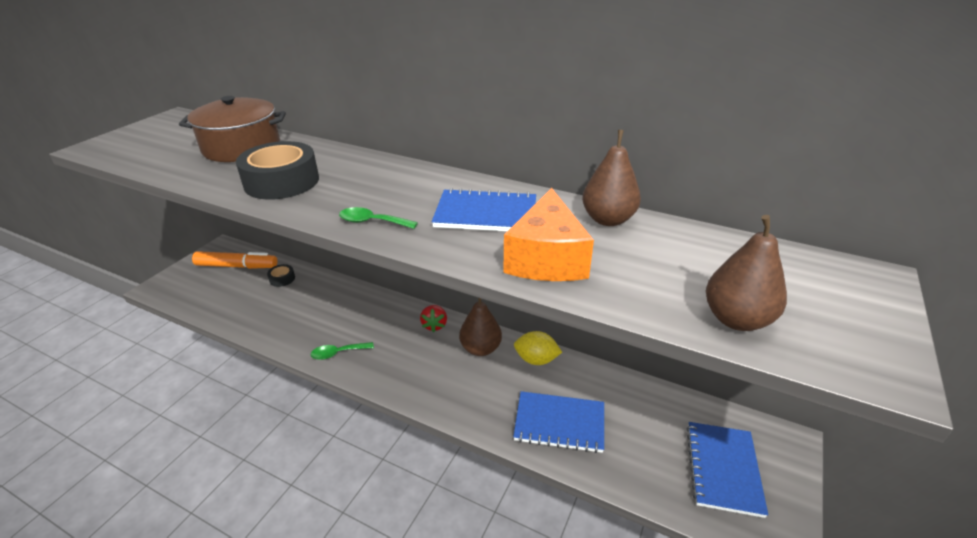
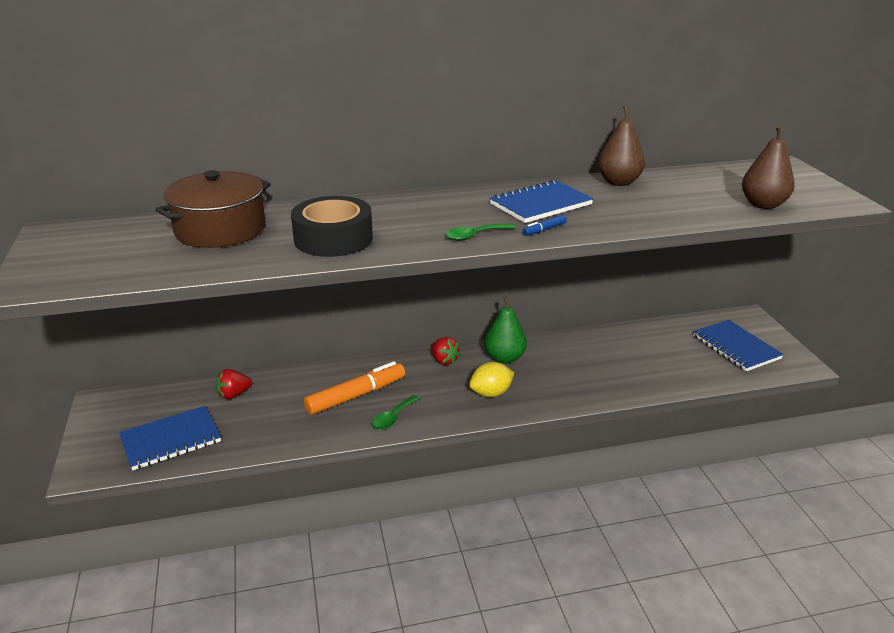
camera: 40 degrees left, 5 degrees down
(236, 266) = (156, 408): orange marker -> orange marker (355, 396)
(282, 279) = (233, 394): black tape -> red strawberry
(437, 241) = (544, 230): none -> blue marker
(480, 349) = (504, 358): brown pear -> green pear
(536, 360) = (554, 345): yellow lemon -> yellow lemon (491, 393)
(547, 258) = (626, 213): orange cheese -> none
(559, 423) = (621, 373): blue notebook -> blue notebook (171, 440)

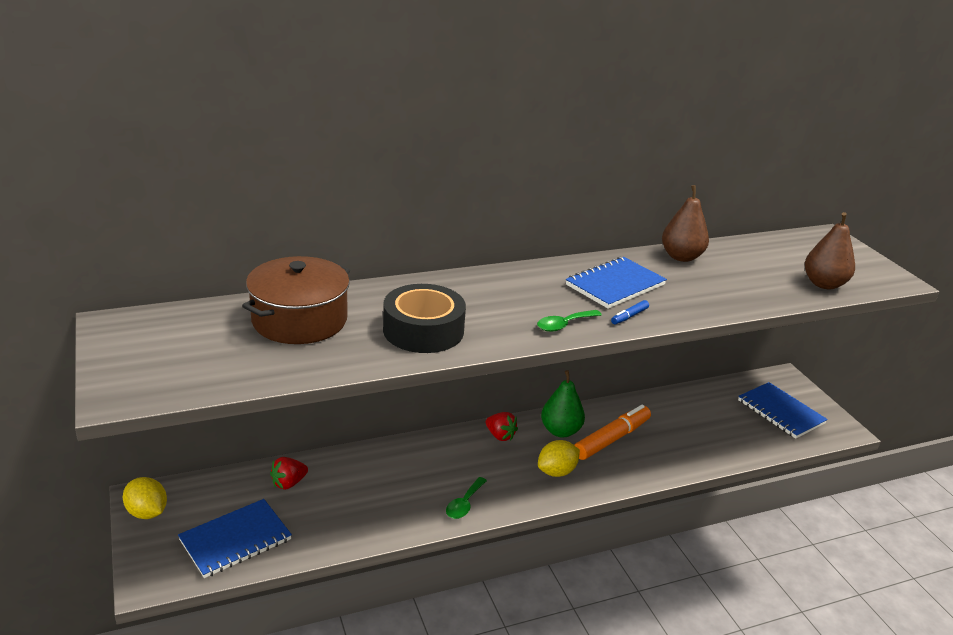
camera: 10 degrees left, 0 degrees up
(100, 414) = (147, 512): none -> yellow lemon
(355, 396) = (419, 480): orange marker -> orange marker (611, 439)

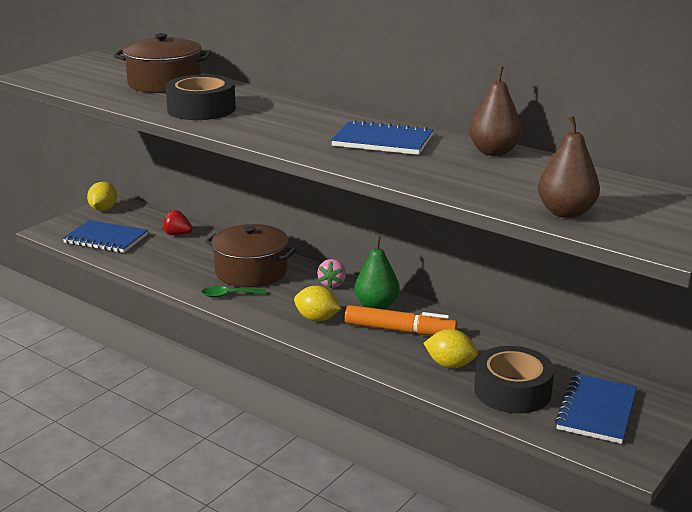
camera: 60 degrees right, 5 degrees down
(429, 470) = (251, 272): none -> brown pot
(500, 436) = (332, 284): red strawberry -> pink strawberry
(564, 325) = (279, 139): green spoon -> none
(629, 316) = (333, 154): blue marker -> none
(682, 441) = (450, 365): none -> yellow lemon
(735, 432) = (512, 391): none -> black tape

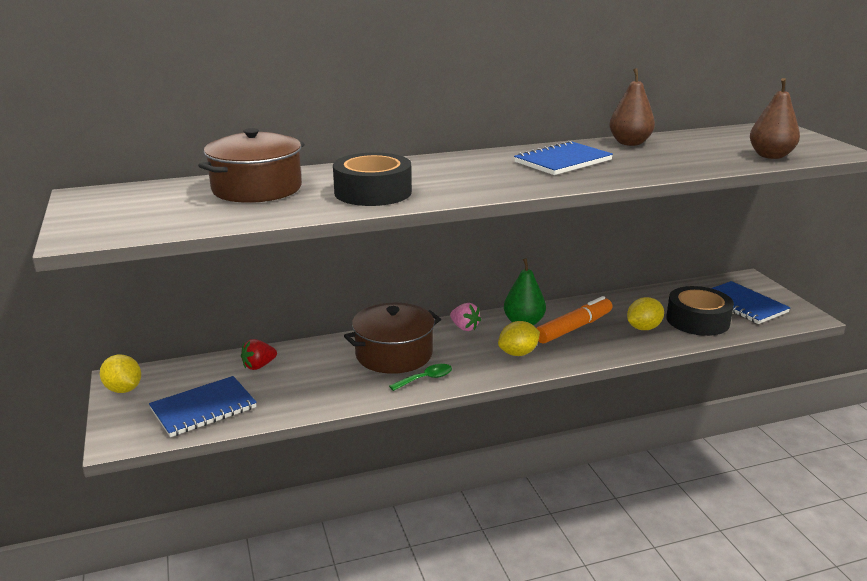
camera: 55 degrees left, 0 degrees up
(228, 295) = (426, 379): green spoon -> green spoon turned 150 degrees counterclockwise

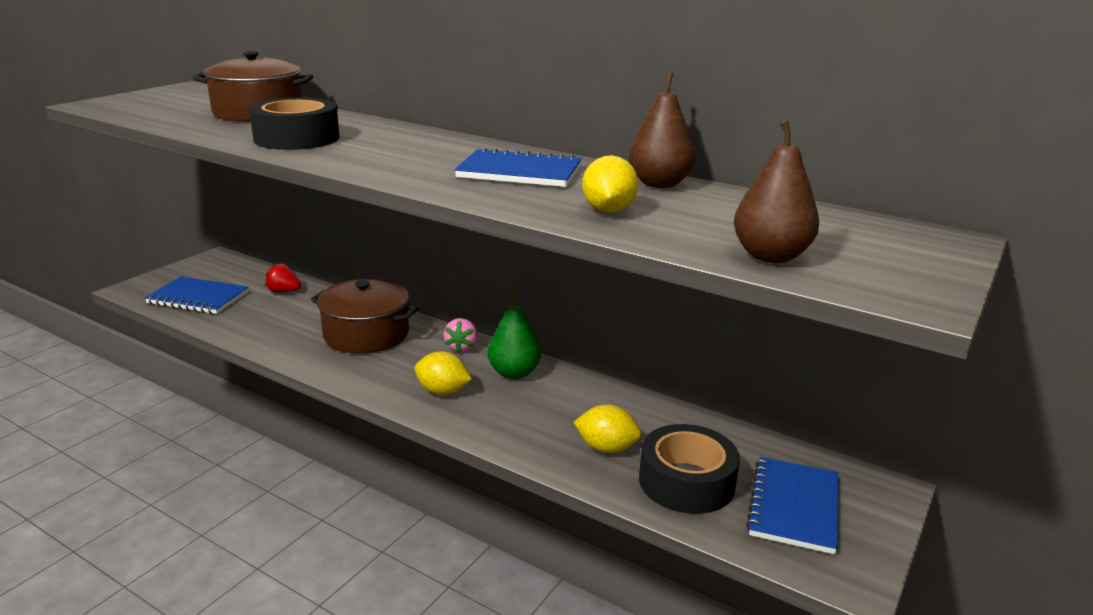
camera: 50 degrees right, 0 degrees up
(123, 389) = (201, 264): yellow lemon -> yellow lemon (608, 210)
(426, 379) = (337, 363): green spoon -> none
(573, 328) = (542, 404): orange marker -> none

